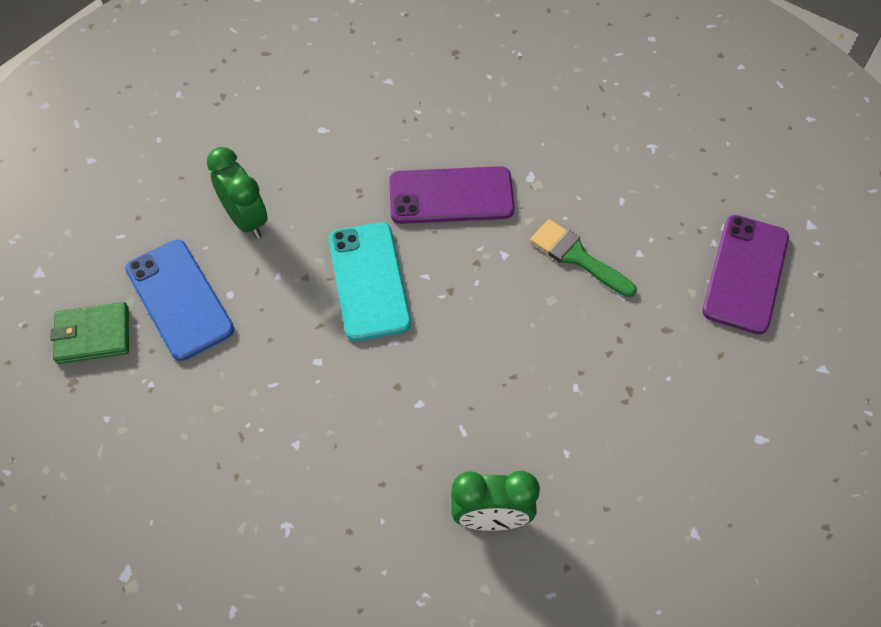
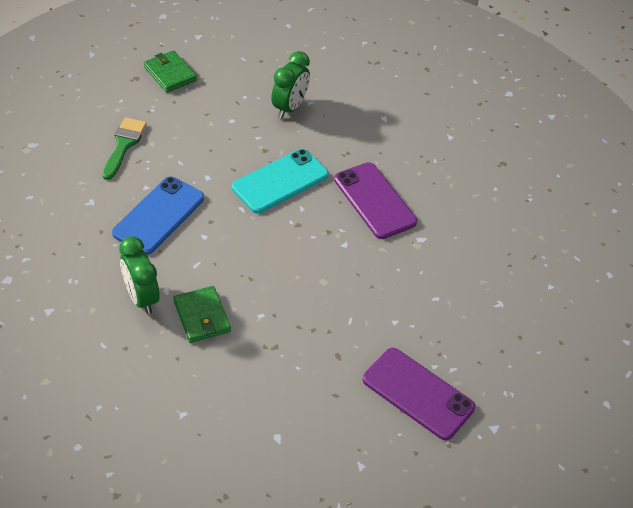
camera: 60 degrees right, 10 degrees down
(179, 299) = (215, 100): blue phone -> blue phone (159, 215)
(552, 455) = (202, 316): none -> green wallet
(577, 257) = (368, 285): green brush -> green brush (124, 145)
(746, 274) = (418, 394): purple phone -> purple phone turned 45 degrees clockwise

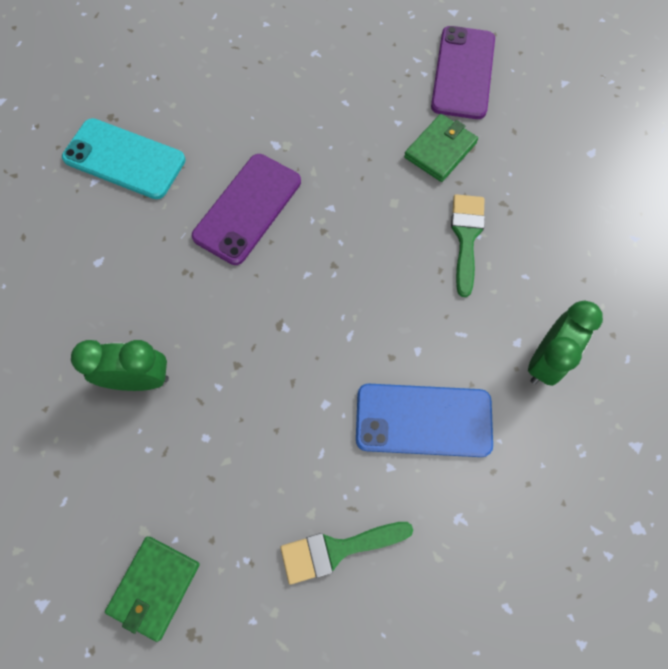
camera: 115 degrees left, 20 degrees up
(202, 316) = (521, 287): green wallet -> green wallet (440, 150)
(264, 307) = (466, 237): none -> green brush
(280, 181) = (279, 318): turquoise phone -> turquoise phone (124, 159)

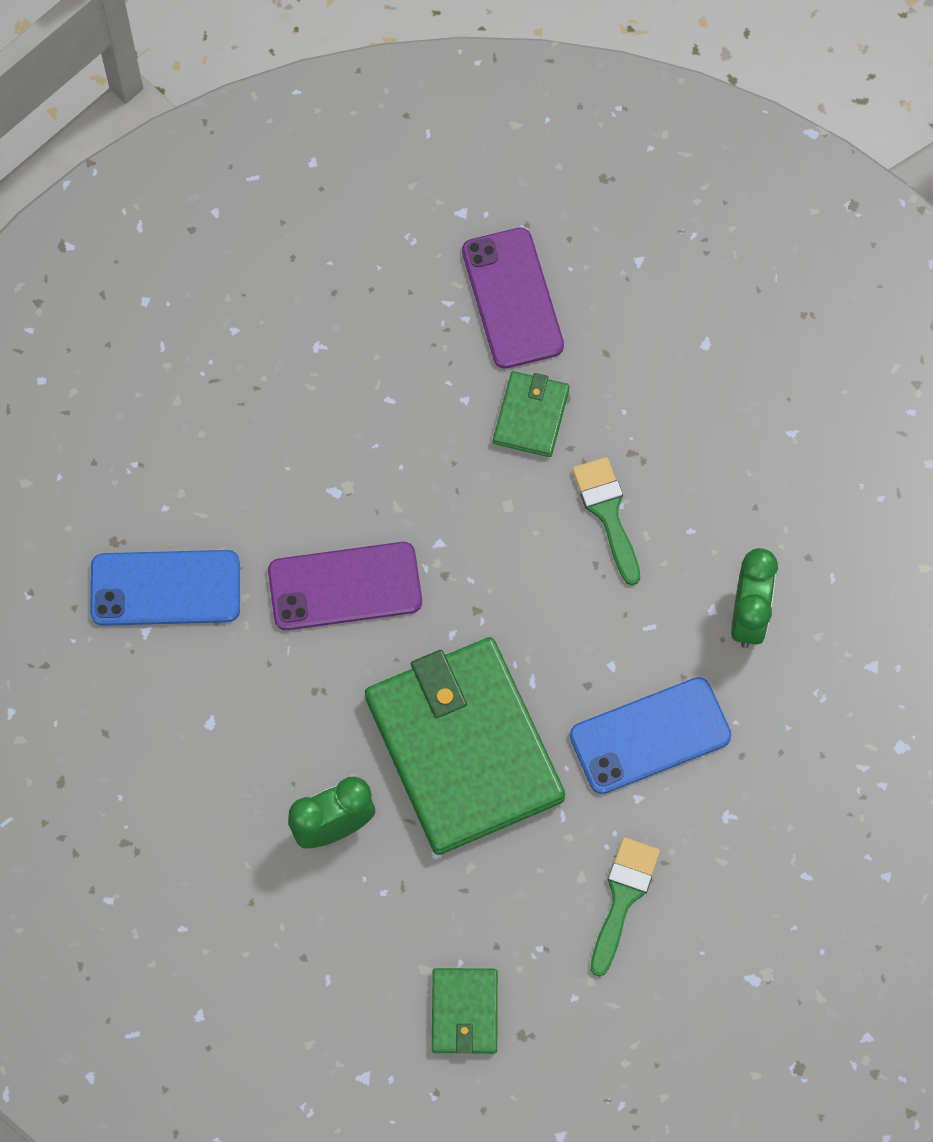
camera: 25 degrees left, 0 degrees up
(124, 159) = (165, 588): turquoise phone -> blue phone
(247, 209) = (345, 586): purple phone -> purple phone turned 75 degrees clockwise
(271, 363) = (463, 748): none -> green wallet
(337, 549) = (623, 898): green brush -> green brush turned 150 degrees clockwise

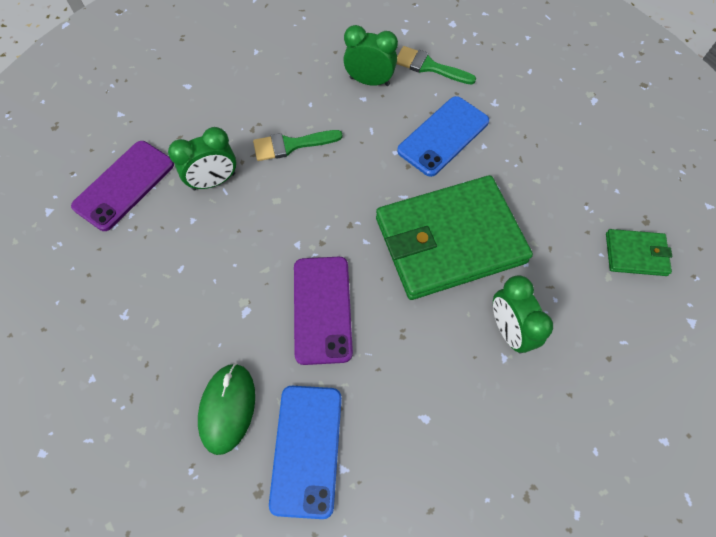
camera: 85 degrees left, 5 degrees down
(208, 491) = (227, 408): none -> green mouse
(512, 298) = (124, 185): purple phone -> purple phone turned 45 degrees counterclockwise
(531, 416) = (214, 181): green wallet -> green clock
(623, 898) = (549, 159): green brush -> green brush (429, 66)
(650, 735) = (443, 136): blue phone -> blue phone turned 60 degrees clockwise

